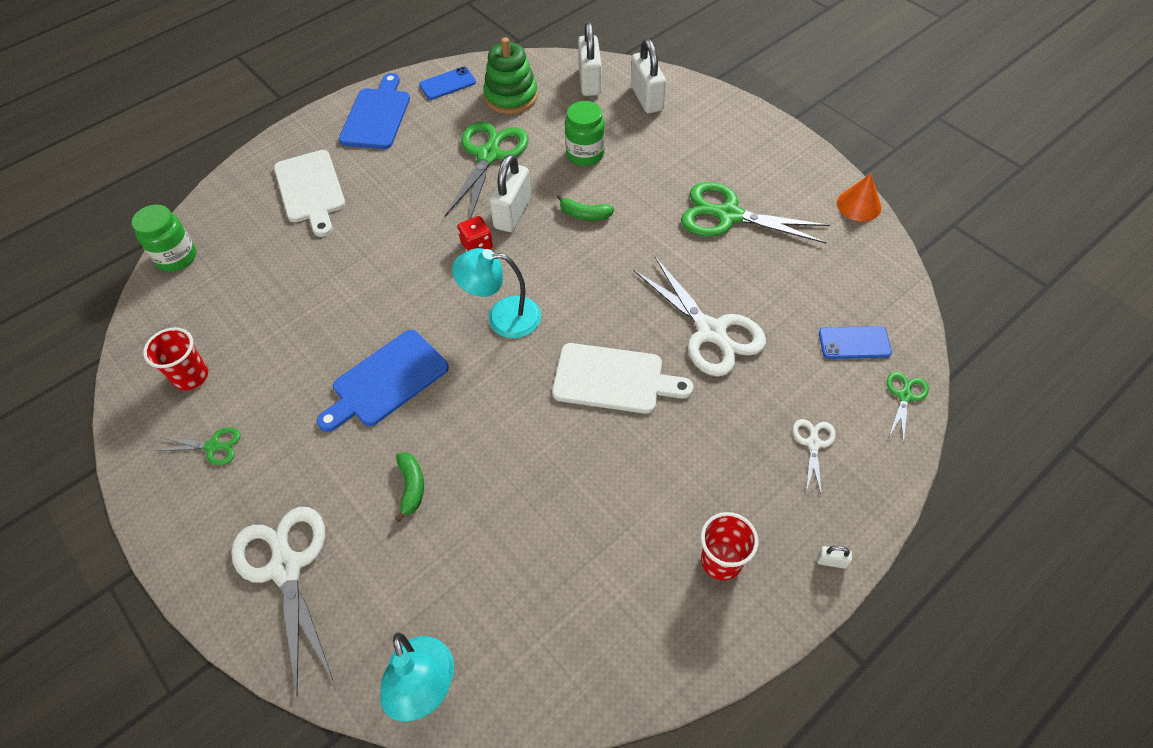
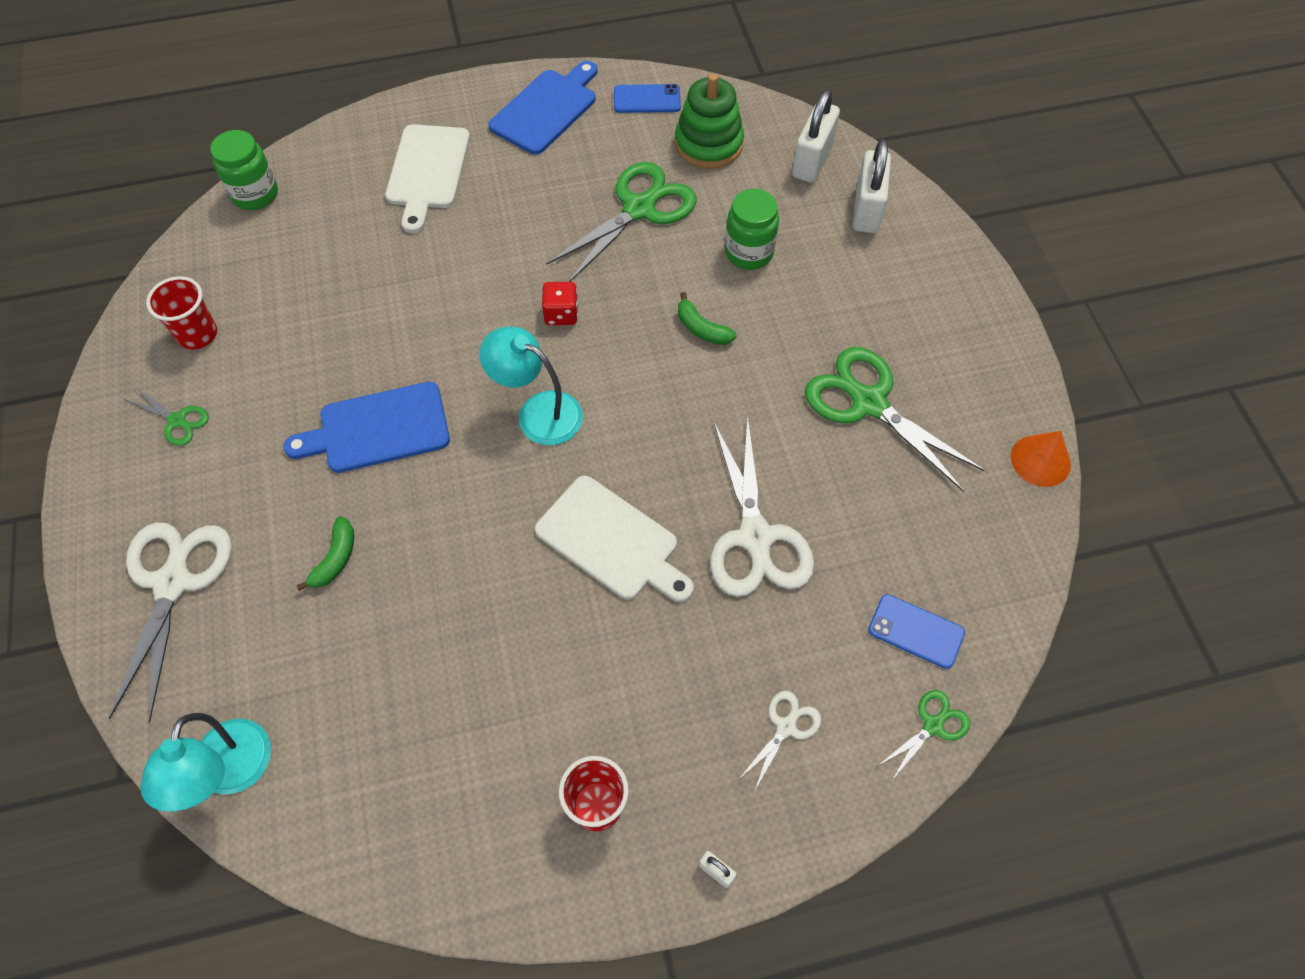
camera: 25 degrees right, 5 degrees up
(512, 213) = (623, 292): white padlock -> none

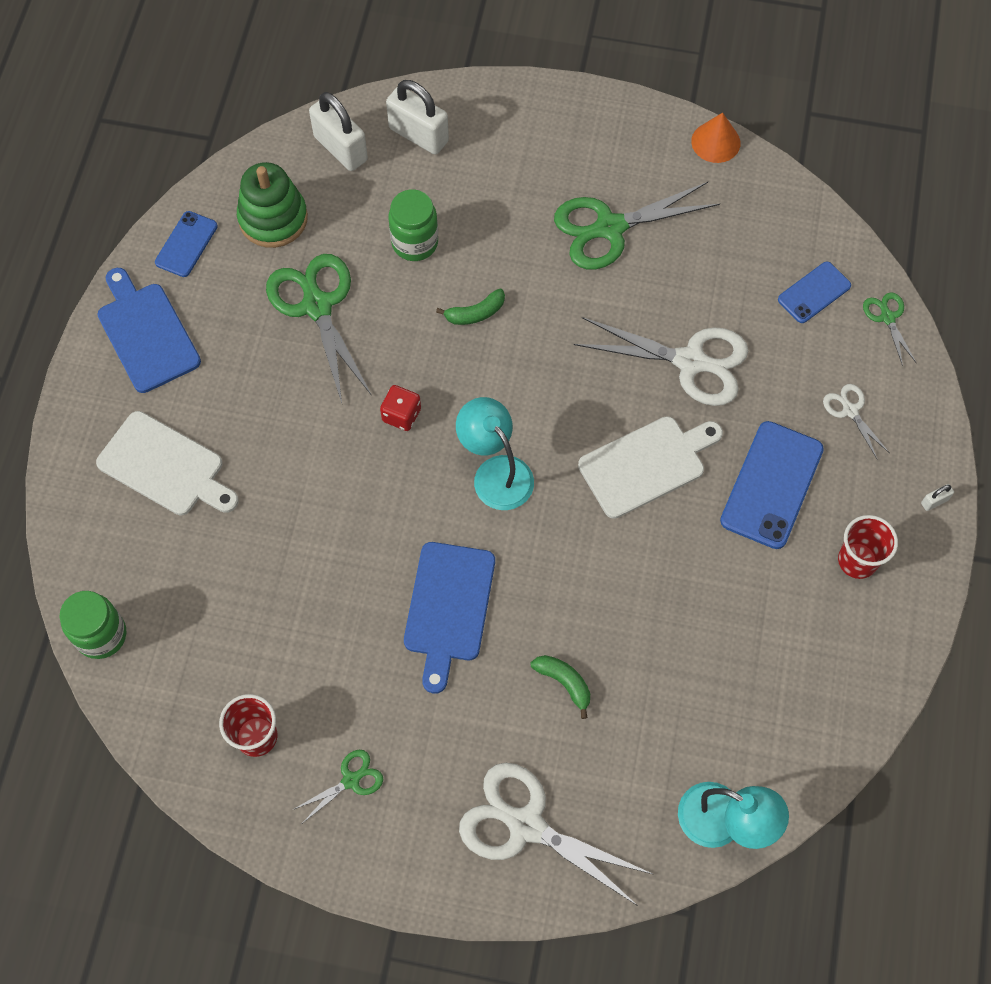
camera: 65 degrees left, 5 degrees up
(538, 412) = (496, 472): turquoise lamp -> turquoise lamp turned 90 degrees clockwise
(648, 676) = (772, 485): none -> blue phone

